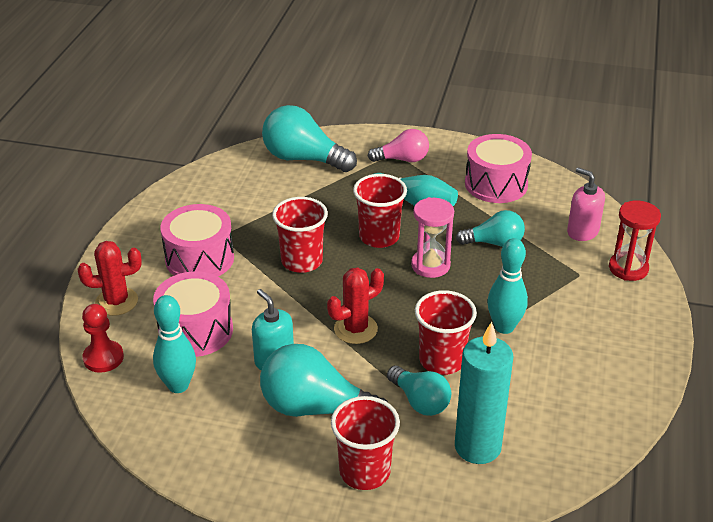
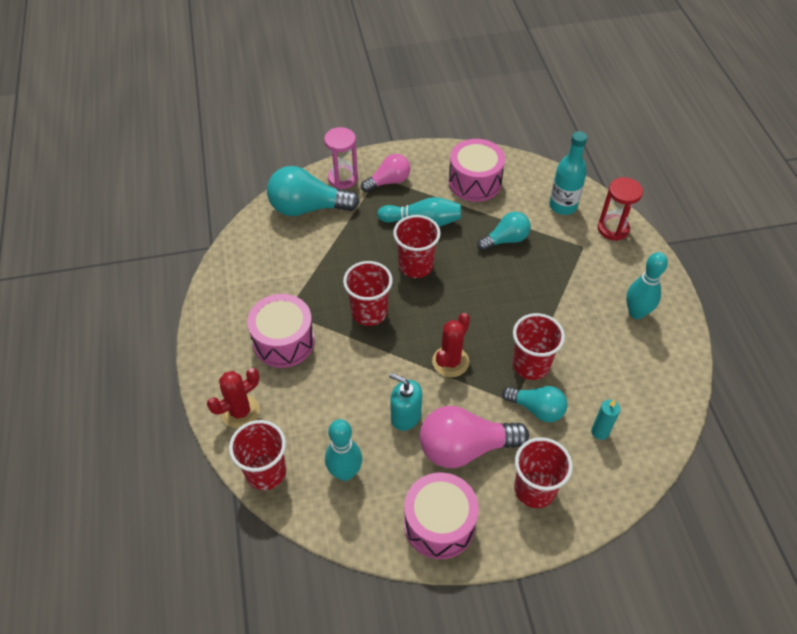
camera: 25 degrees left, 15 degrees up
(103, 358) = (265, 472): red pawn -> red cup
(196, 330) = (325, 413): pink drum -> pink drum (439, 524)
(316, 408) = (465, 448): turquoise light bulb -> pink light bulb
(430, 265) = (471, 279): pink hourglass -> pink hourglass (343, 178)
(477, 447) = (600, 432): turquoise candle -> turquoise candle, size x0.48
(504, 327) = (557, 316): turquoise bowling pin -> turquoise bowling pin (636, 313)
(582, 232) = (563, 206): pink soap dispenser -> turquoise bottle

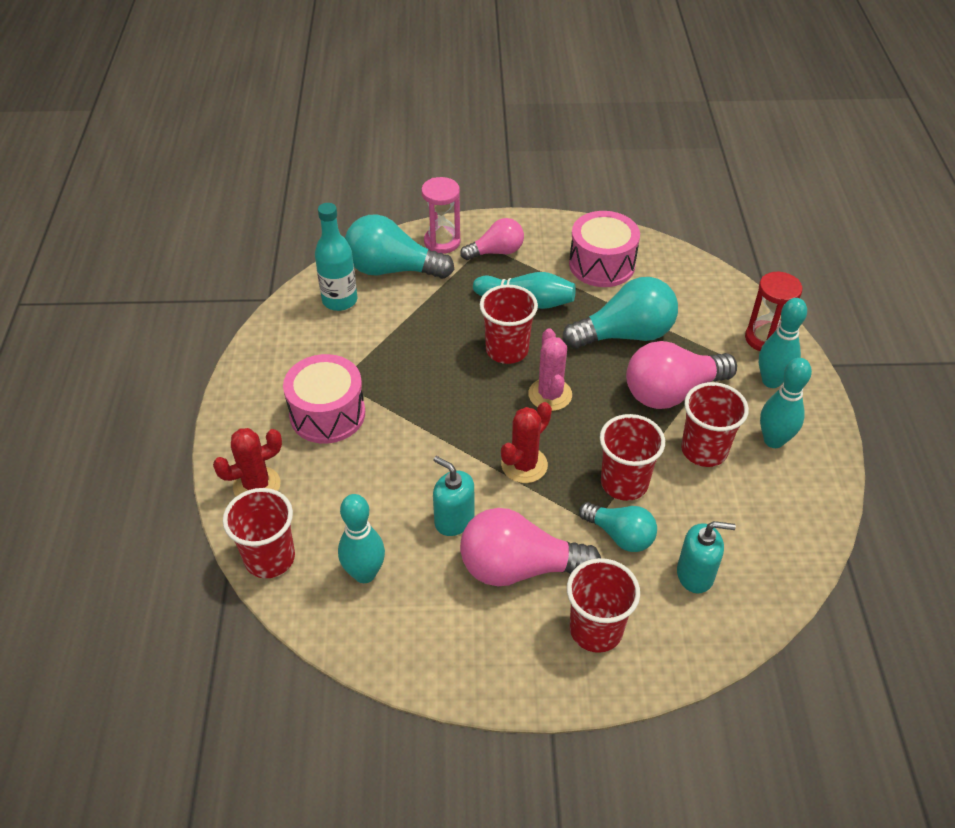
camera: 10 degrees right, 5 degrees down
(369, 312) = (438, 395): red cup -> red cup (704, 450)
(439, 524) = (466, 651): pink drum -> none
(458, 299) = (550, 395): none -> pink cactus
(505, 240) = (625, 334): turquoise light bulb -> turquoise light bulb, size x1.64
(551, 283) = (672, 392): none -> pink light bulb
(563, 206) = (706, 304): turquoise bottle -> turquoise bottle (340, 300)
(600, 432) = (695, 574): turquoise candle -> turquoise soap dispenser
(625, 263) = (771, 381): none -> turquoise bowling pin

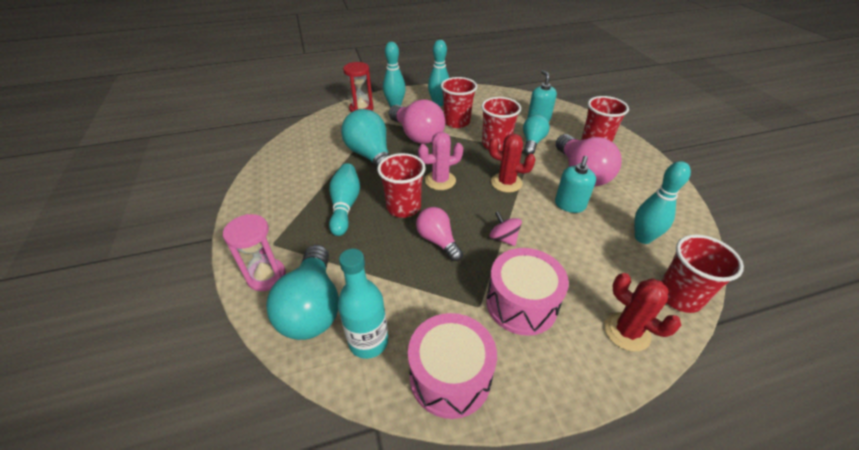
camera: 105 degrees left, 5 degrees down
(421, 428) = (503, 238): none -> pink spinning top
(496, 252) = (282, 234): pink light bulb -> pink light bulb (438, 241)
(602, 264) = (296, 174): pink drum -> pink drum (450, 376)

